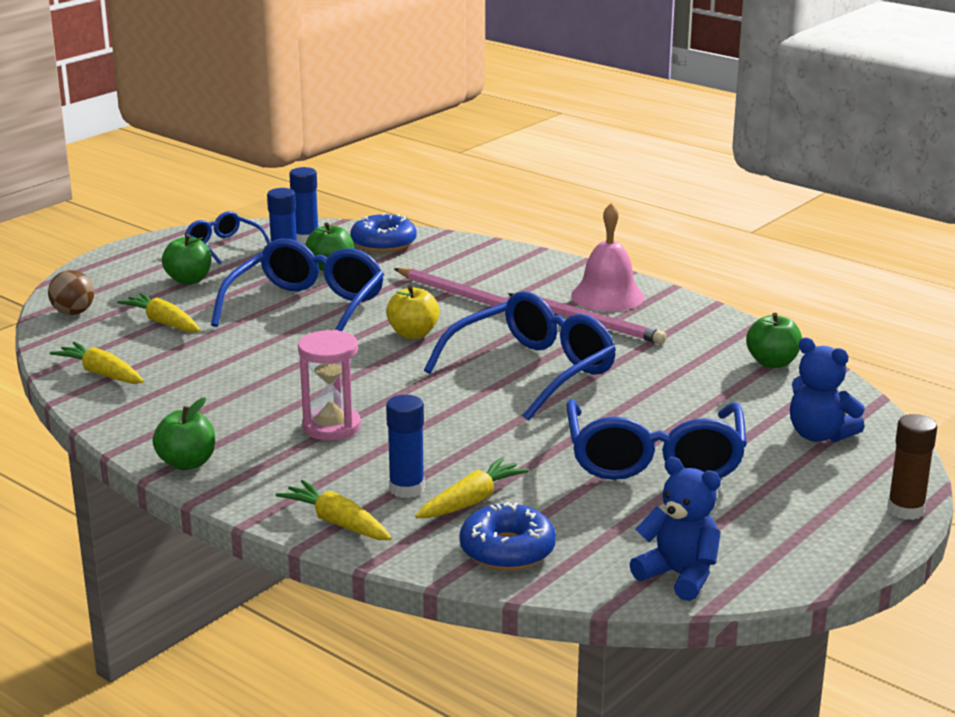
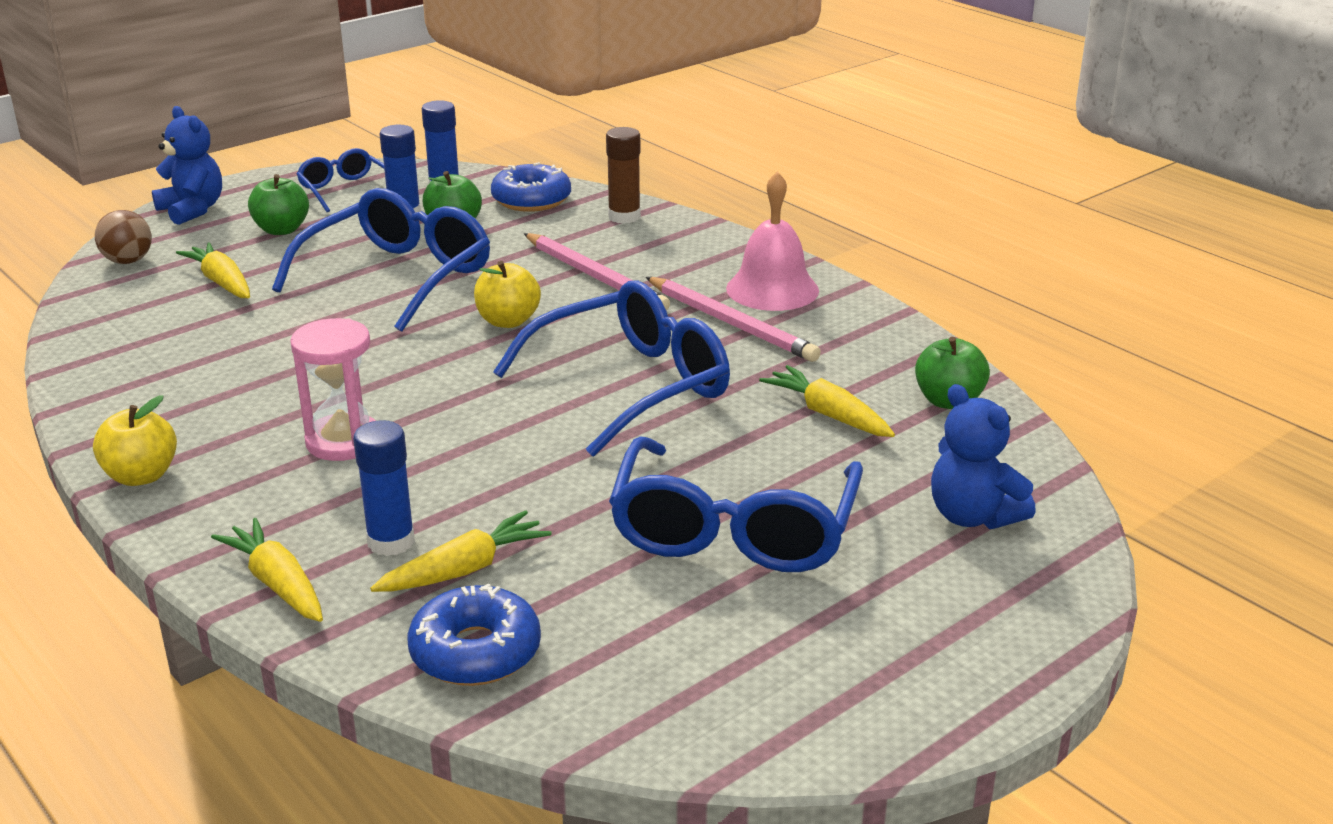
camera: 10 degrees right, 5 degrees up
(101, 373) = (112, 343): yellow carrot -> yellow carrot (828, 414)
(187, 463) = (141, 476): green apple -> yellow apple
(679, 575) = (691, 721): blue teddy bear -> blue teddy bear (192, 210)
(905, 510) = (1054, 649): brown glue stick -> brown glue stick (624, 217)

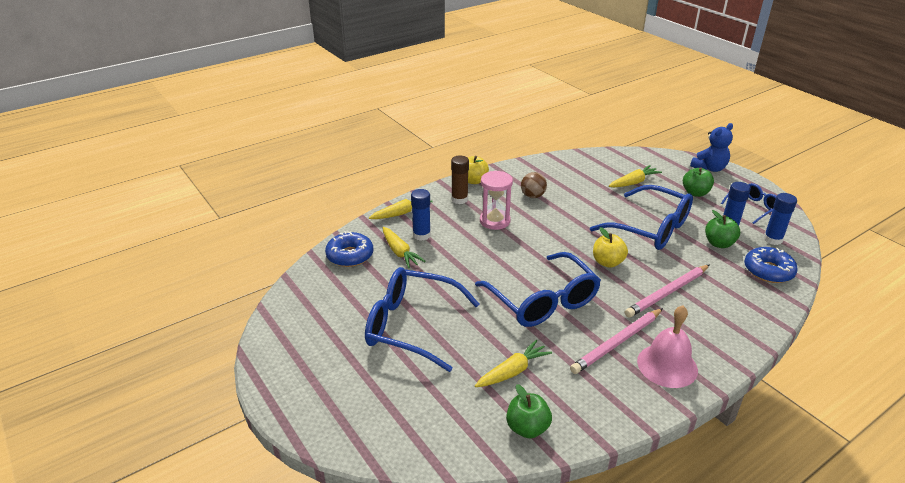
camera: 95 degrees right, 5 degrees up
(128, 261) = (649, 159): brown ball -> brown ball (532, 196)
(624, 217) = (757, 307): brown glue stick -> brown glue stick (459, 199)
(973, 516) = (407, 414): blue teddy bear -> none

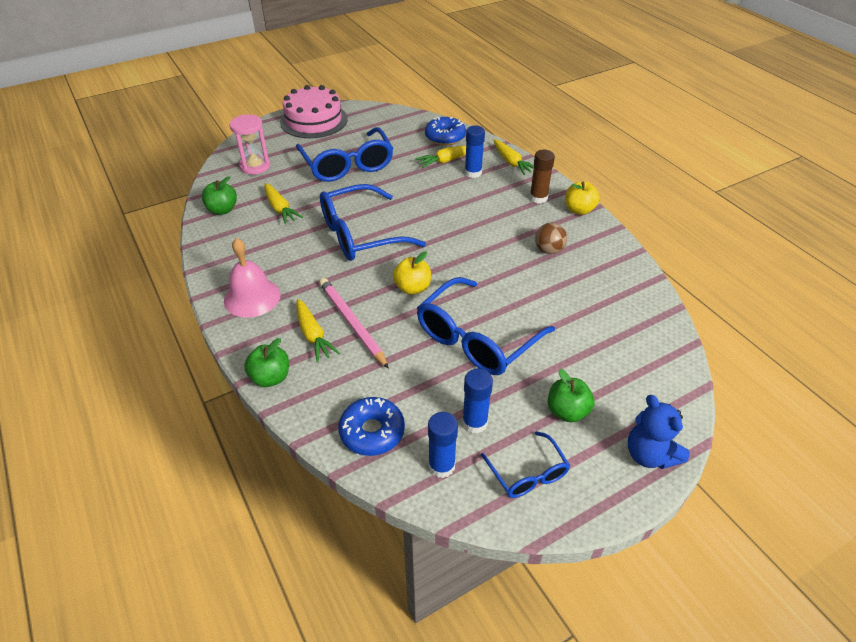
camera: 95 degrees right, 10 degrees up
(298, 373) = (314, 120): none -> pink cake
(412, 326) = (347, 165): blue glasses -> blue glasses turned 135 degrees clockwise
(495, 221) = (496, 218): pink hourglass -> pink hourglass (255, 166)
(617, 343) = (291, 271): pink pencil -> none
(634, 182) = (591, 348): yellow carrot -> yellow carrot (313, 335)
(719, 243) = (437, 398): green apple -> green apple (270, 377)

